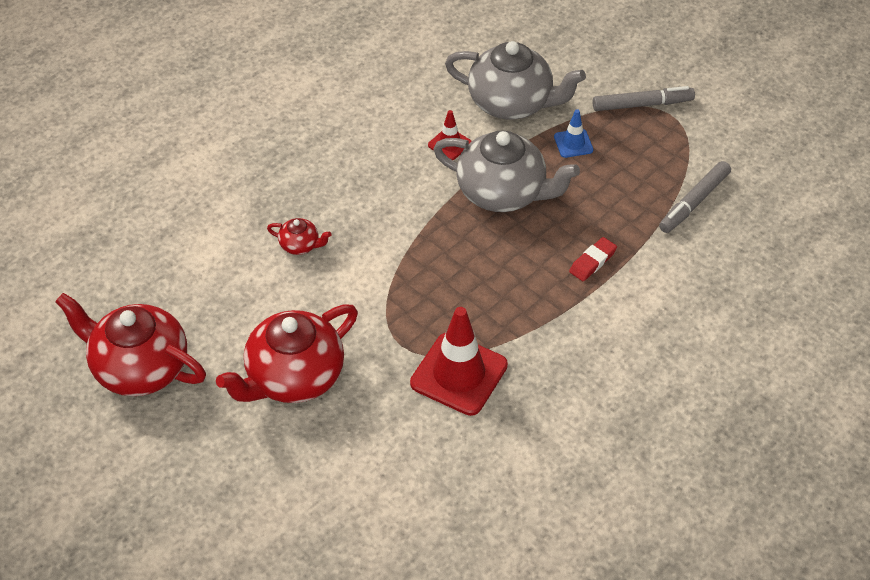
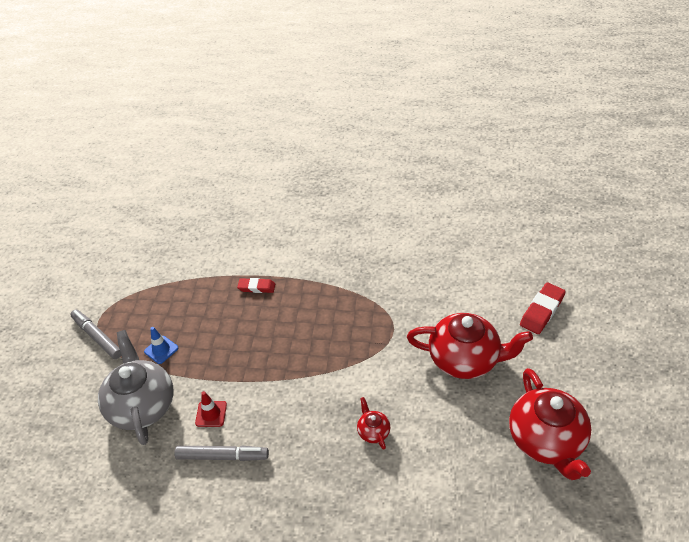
camera: 125 degrees left, 5 degrees down
(271, 508) = (542, 311): none -> red eraser
(459, 374) = (386, 294): red traffic cone -> none
(502, 193) = (235, 357): grey teapot -> none
(694, 202) = (173, 272): grey marker -> grey marker (222, 456)

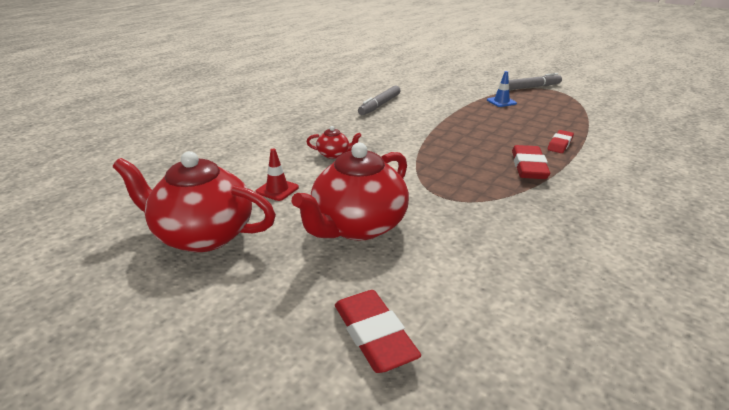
camera: 115 degrees right, 15 degrees down
(142, 405) = (450, 91): grey teapot -> none
(211, 414) = (420, 107): red traffic cone -> red traffic cone (277, 190)
(312, 297) = (528, 167): none -> red eraser

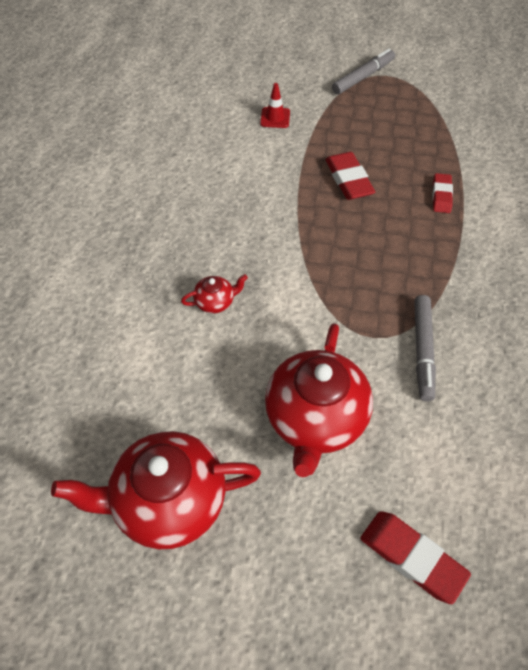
camera: 25 degrees left, 25 degrees up
(277, 190) = (194, 393): red traffic cone -> red traffic cone (275, 118)
(380, 105) = (207, 175): grey marker -> grey marker (422, 350)
(501, 102) = (345, 123): blue traffic cone -> none
(528, 167) = (428, 250): red eraser -> red eraser (348, 180)

